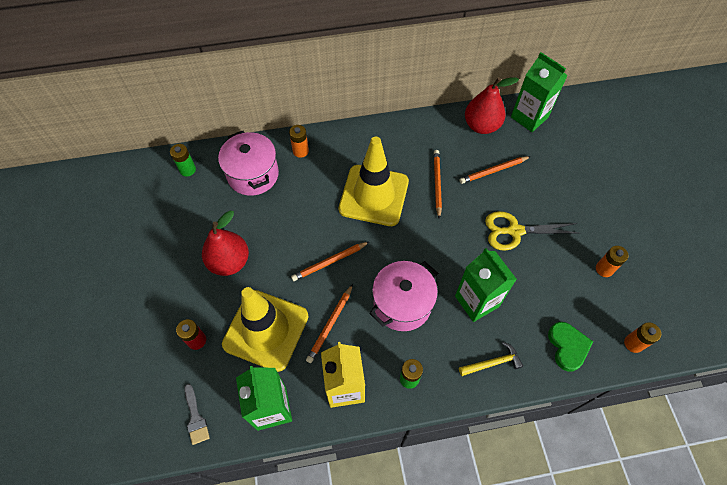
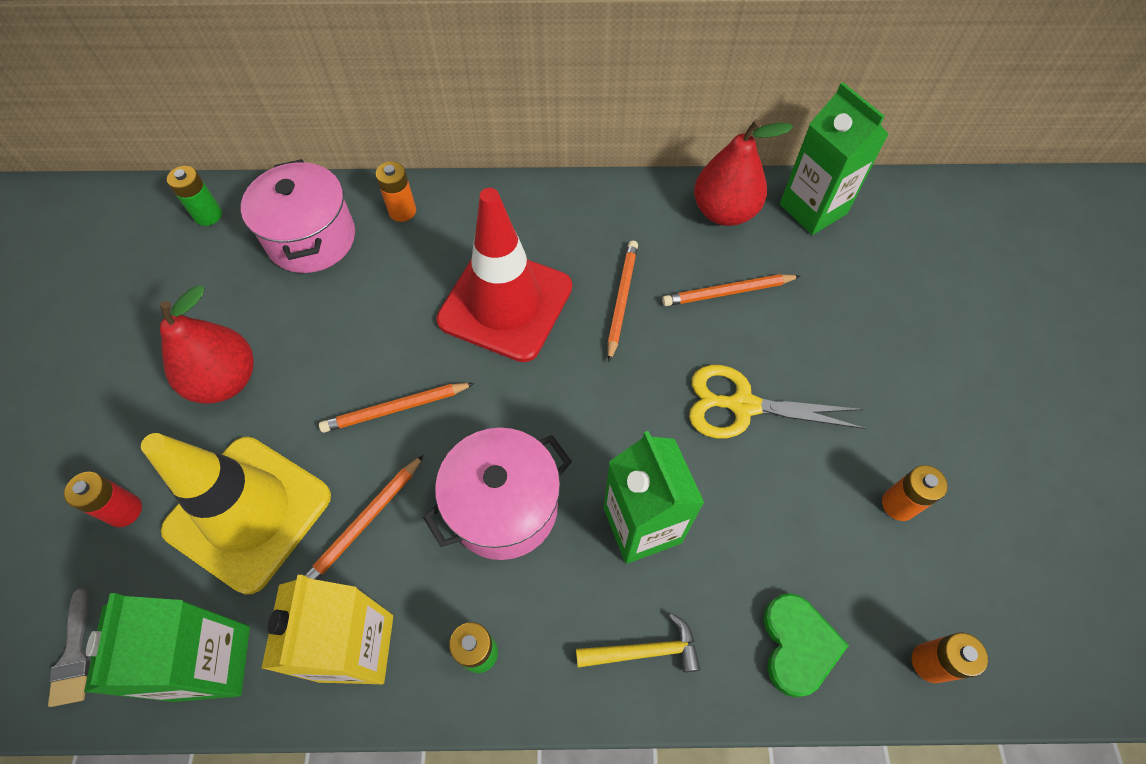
camera: 10 degrees right, 0 degrees up
(374, 195) = (505, 303): yellow traffic cone -> red traffic cone

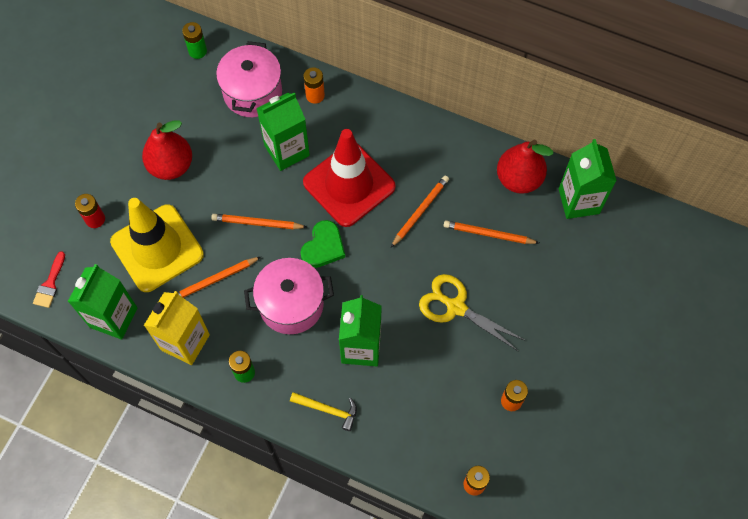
camera: 25 degrees right, 5 degrees up
(74, 655) = (50, 284): grey brush -> red brush
(395, 293) = (287, 150): none -> green carton
(797, 645) = (409, 444): green heart -> green heart (323, 247)

